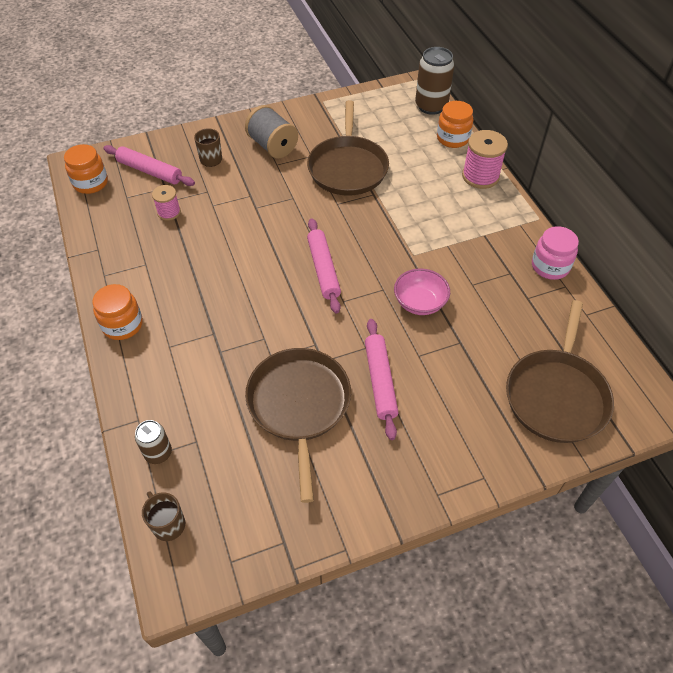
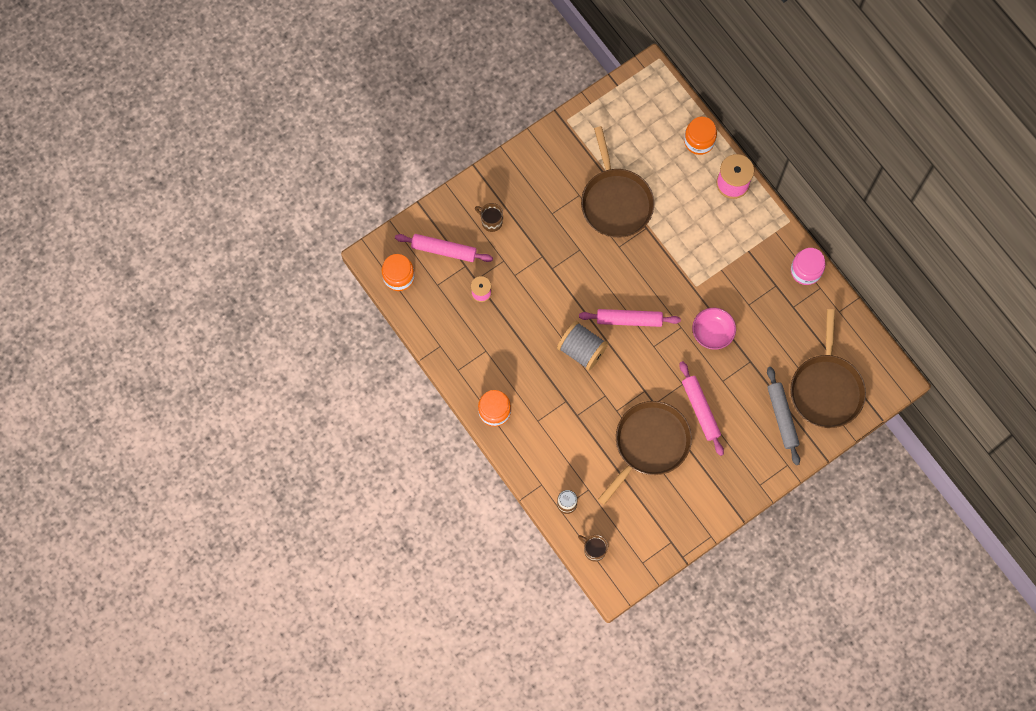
camera: 15 degrees left, 20 degrees up
(273, 146) = (540, 192): grey spool -> grey spool (582, 350)
(299, 405) = (649, 444): brown pan -> brown pan turned 60 degrees clockwise
(323, 269) = (629, 320): pink rolling pin -> pink rolling pin turned 60 degrees counterclockwise
(431, 106) = (669, 102): brown can -> none
(489, 415) = (782, 417): none -> grey rolling pin

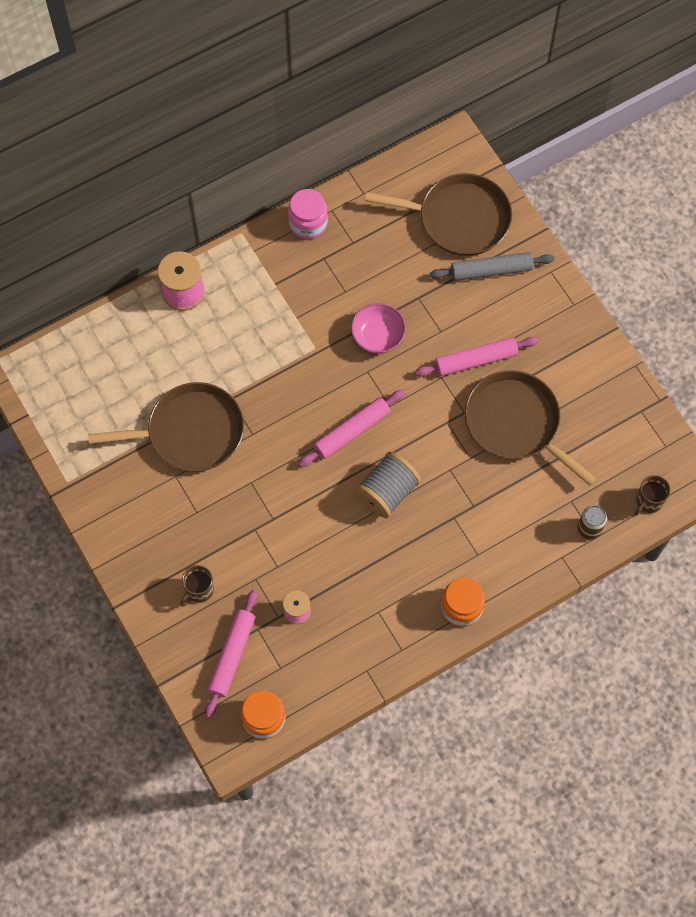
camera: 85 degrees left, 5 degrees down
(629, 320) = (352, 431): pink rolling pin -> pink rolling pin turned 45 degrees clockwise
(699, 141) = (121, 324): orange jar -> none

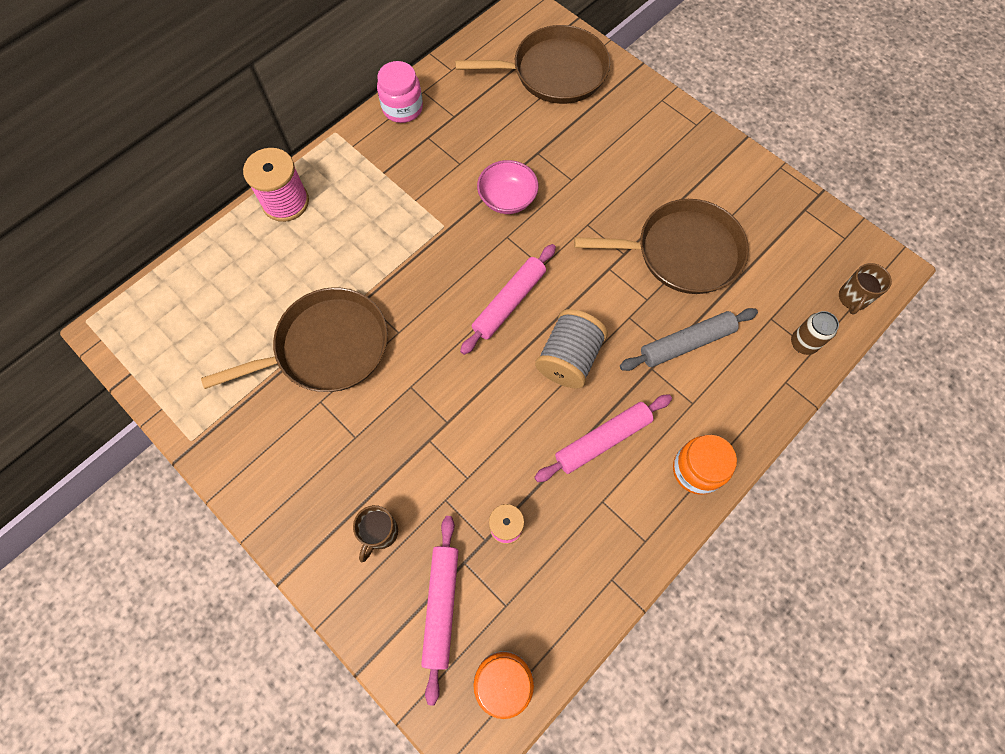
camera: 15 degrees left, 0 degrees up
(476, 360) = (618, 199): pink rolling pin -> pink rolling pin (603, 440)
(491, 270) = (603, 111): grey rolling pin -> grey rolling pin (686, 343)
(516, 423) = (682, 252): brown pan -> brown pan turned 150 degrees clockwise

